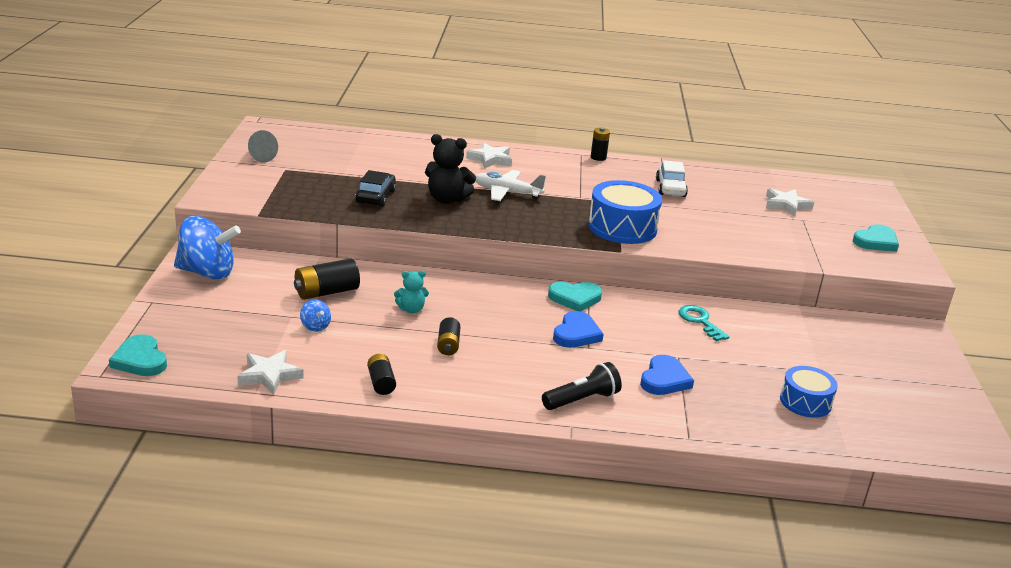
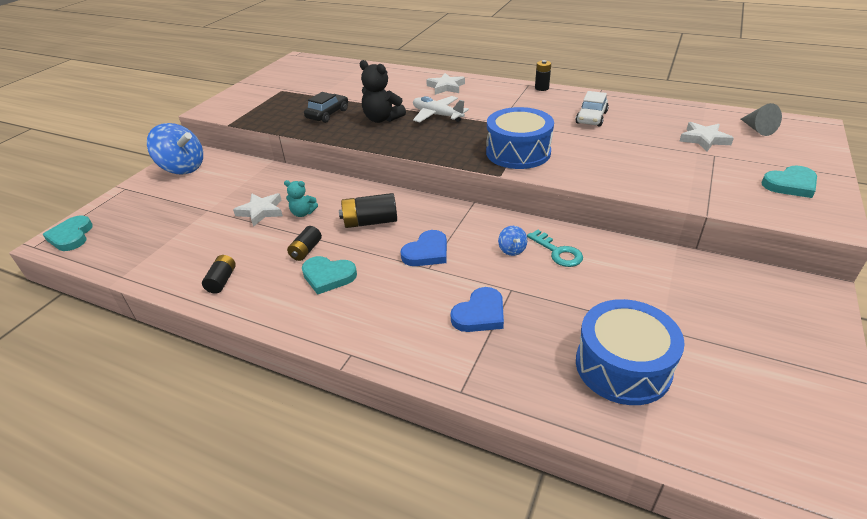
camera: 25 degrees right, 10 degrees up
(259, 156) = (272, 80): grey cone -> grey cone (757, 129)
(269, 375) = (145, 262): white star -> white star (261, 211)
(315, 326) = (217, 221): blue spinning top -> blue spinning top (512, 250)
(326, 292) = (251, 191): black battery -> black battery (370, 222)
(575, 298) = (450, 216): turquoise heart -> turquoise heart (328, 276)
(582, 400) = (382, 325): black flashlight -> none
(700, 321) = (558, 252): turquoise key -> turquoise key turned 150 degrees clockwise
(805, 402) = (623, 366): blue drum -> blue drum, size x1.62

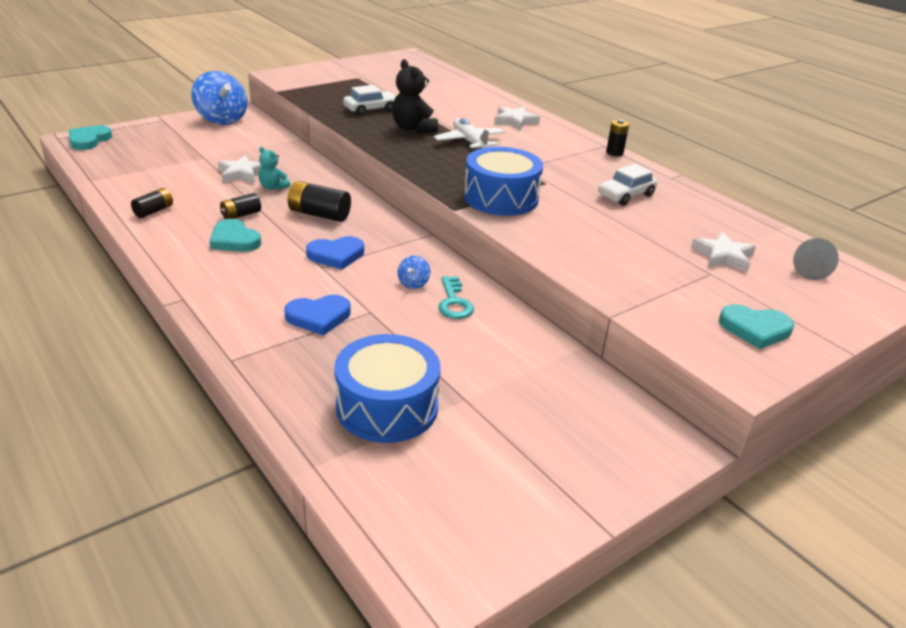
camera: 25 degrees right, 5 degrees down
(327, 114) = (370, 109): black car -> white car

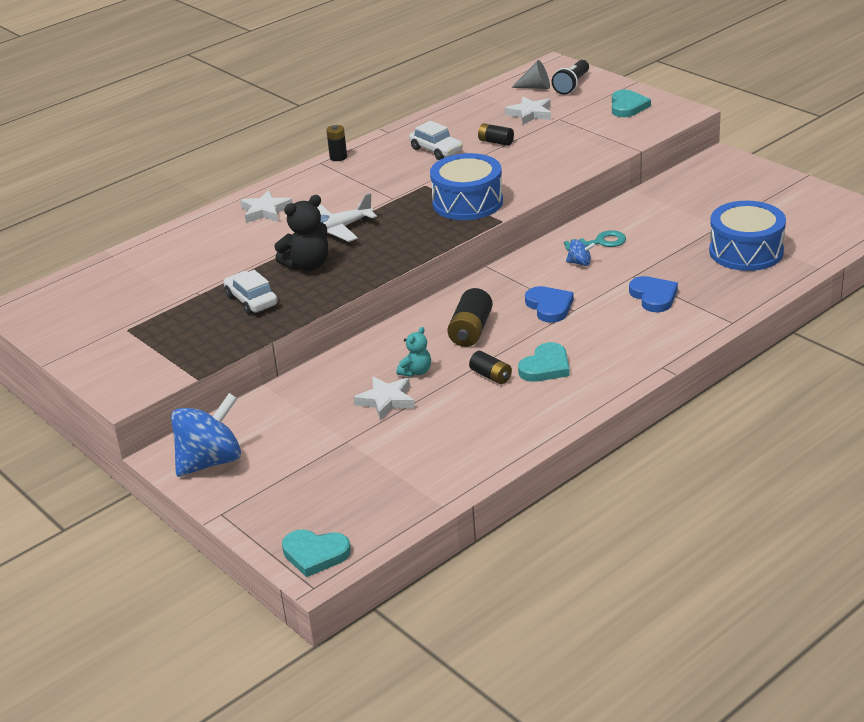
camera: 90 degrees left, 0 degrees up
(154, 211) = (504, 433): black battery -> black battery (496, 142)
(821, 296) = (572, 85): none -> black flashlight

